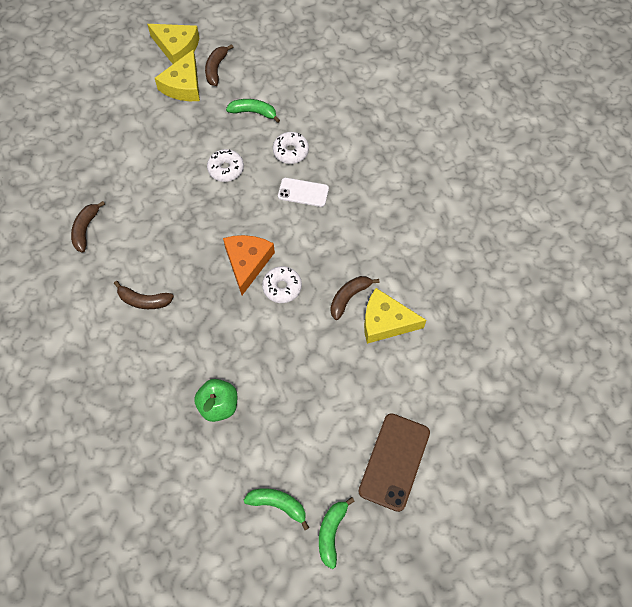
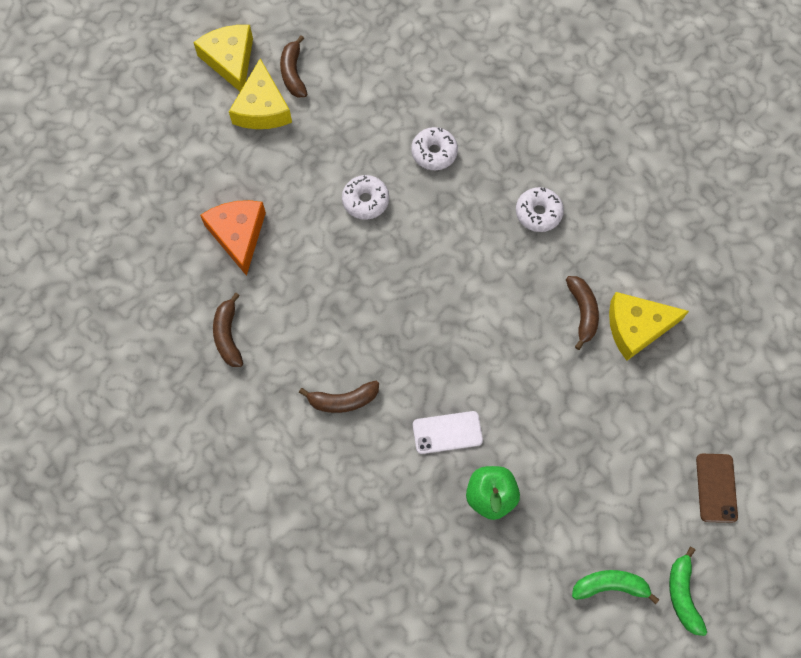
camera: 20 degrees left, 5 degrees up
(177, 48) = (230, 60): yellow cheese -> yellow cheese turned 120 degrees counterclockwise
(247, 262) = (445, 310): orange cheese -> orange cheese (238, 235)
(253, 112) = (366, 116): green banana -> none
(282, 287) = (500, 327): white donut -> white donut (538, 213)
(303, 192) = (472, 200): white phone -> white phone (447, 432)
(349, 297) = (582, 312): brown banana -> brown banana turned 150 degrees clockwise
(394, 461) = (716, 488): brown phone -> brown phone, size x0.63

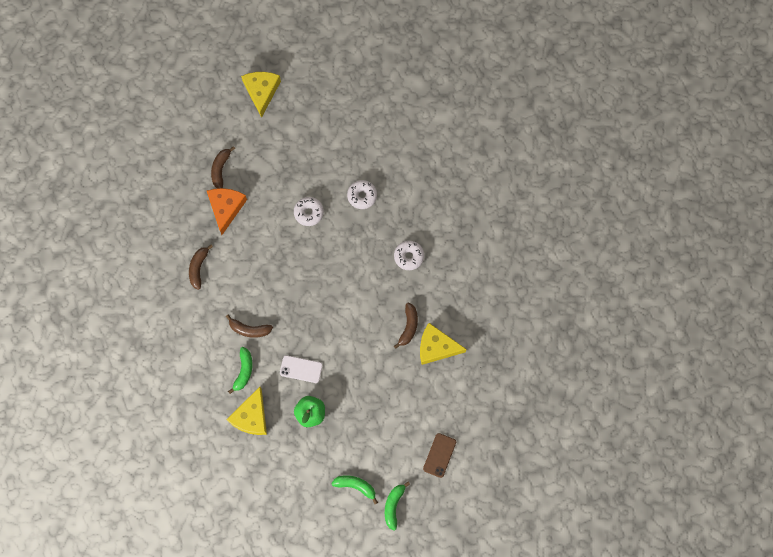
camera: 20 degrees right, 5 degrees up
(262, 108) = (269, 131): yellow cheese -> yellow cheese (251, 417)
(293, 73) = (297, 113): brown banana -> brown banana (220, 169)
(359, 468) = (243, 371): none -> green banana

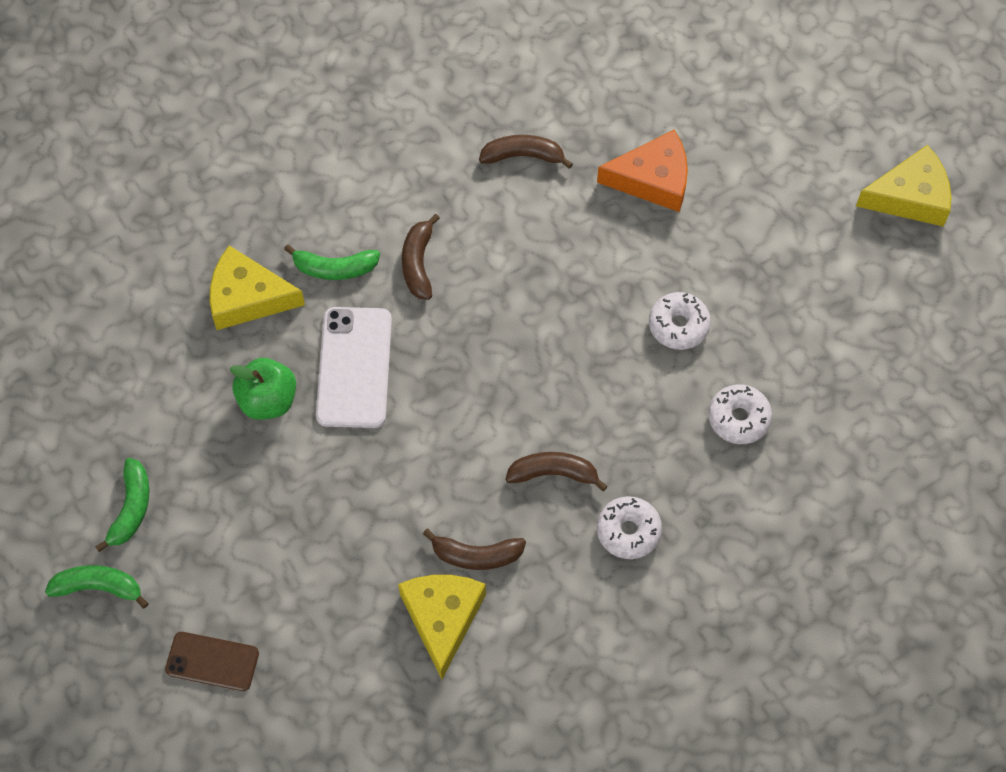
camera: 80 degrees right, 10 degrees down
(220, 169) = (729, 156): brown banana -> brown banana (553, 473)
(301, 369) = (354, 367): white phone -> white phone, size x1.60

